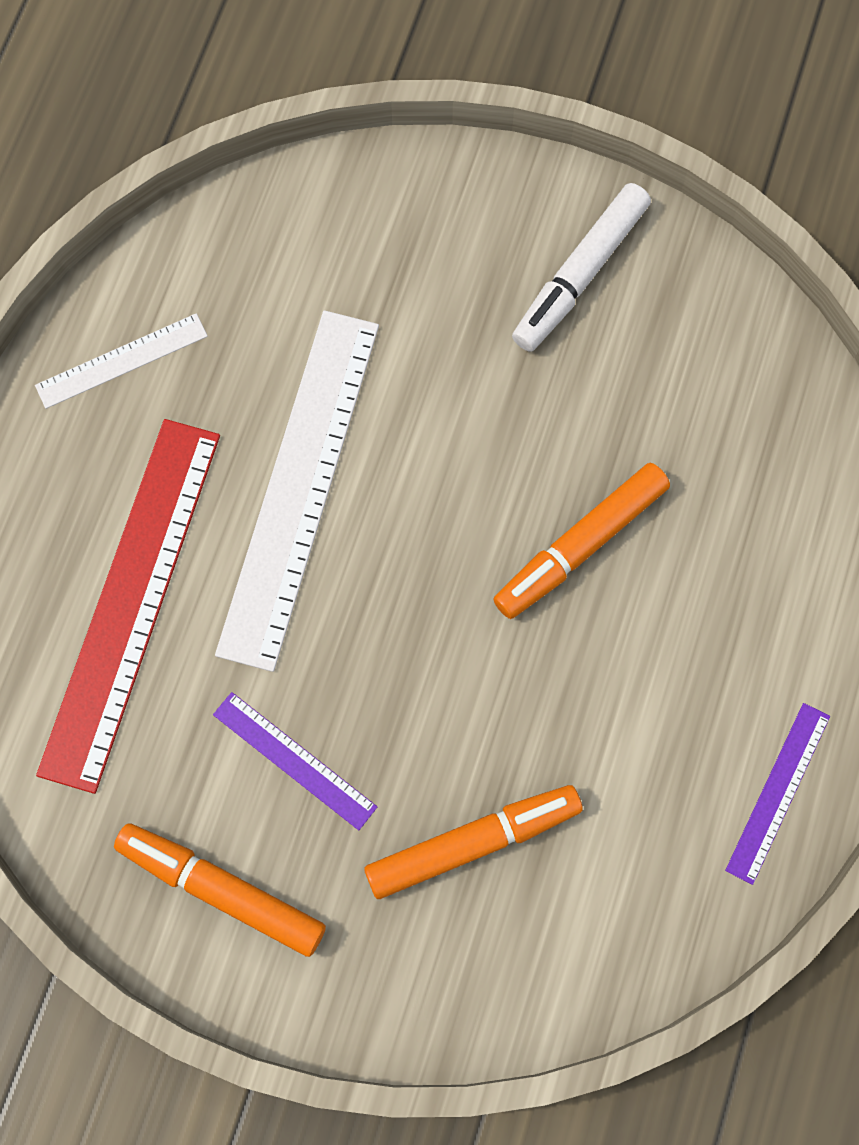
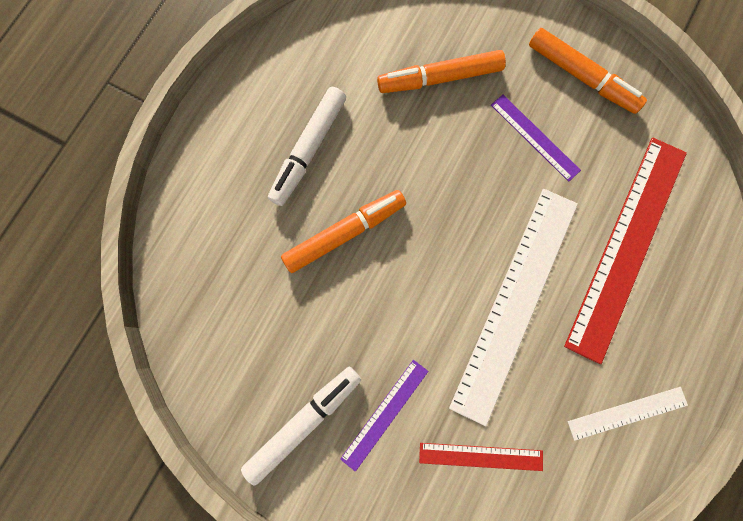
camera: 170 degrees left, 5 degrees up
(325, 273) = (480, 456): none -> red ruler
(670, 672) = (308, 150): none -> white marker
(778, 792) = (265, 76): purple ruler -> purple ruler (385, 414)

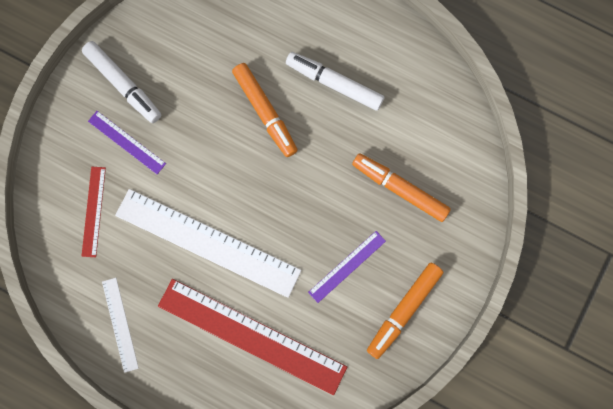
camera: 90 degrees right, 0 degrees up
(440, 78) = (400, 189): orange marker -> orange marker turned 45 degrees counterclockwise

